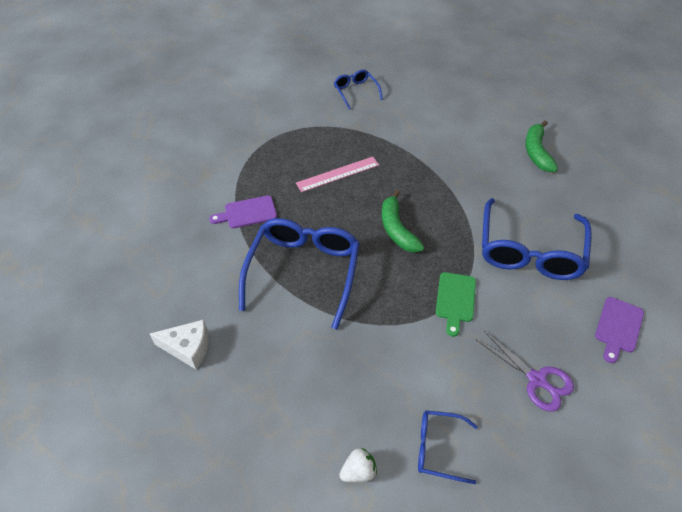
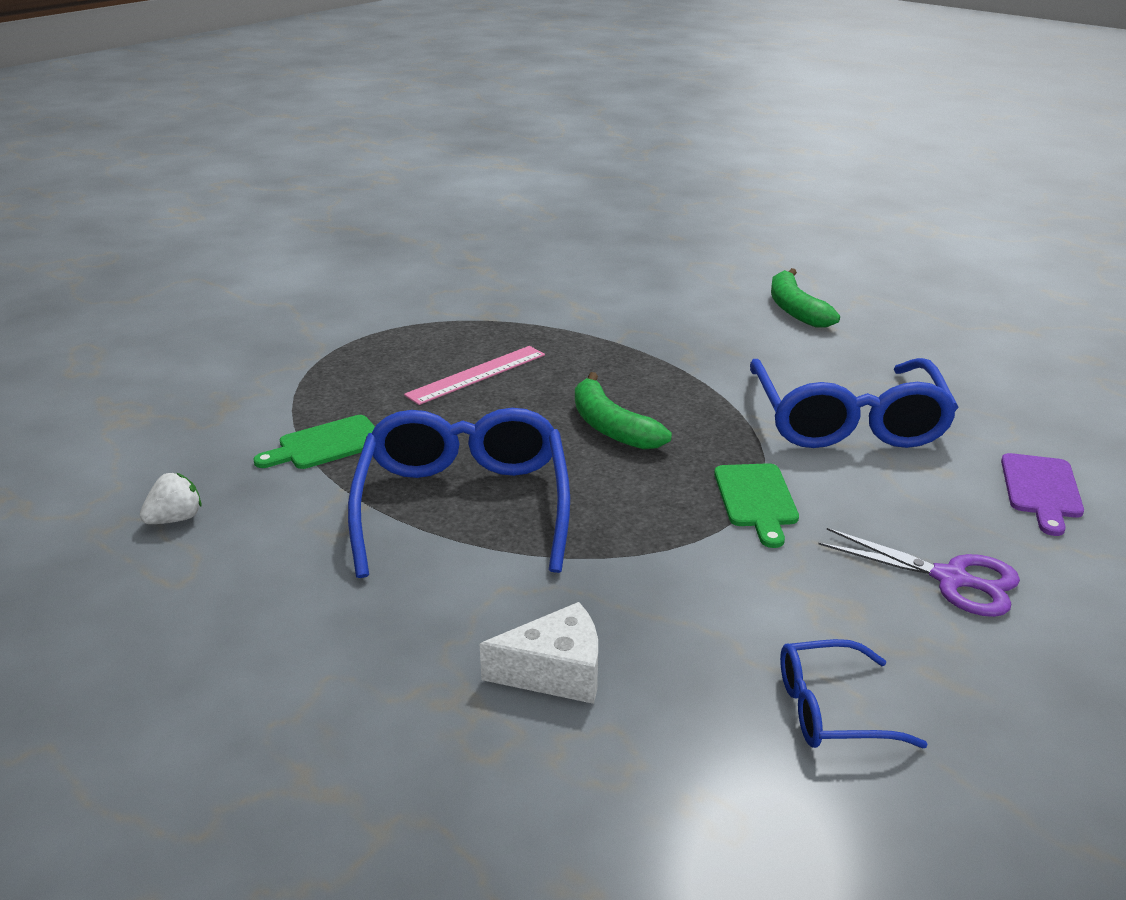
camera: 15 degrees left, 20 degrees down
(188, 348) = (266, 654): white cheese -> white cheese (555, 672)
(247, 213) = (326, 444): purple cutting board -> green cutting board
(356, 92) = (467, 278): blue glasses -> none
(358, 471) = (695, 778): white strawberry -> white strawberry (175, 519)

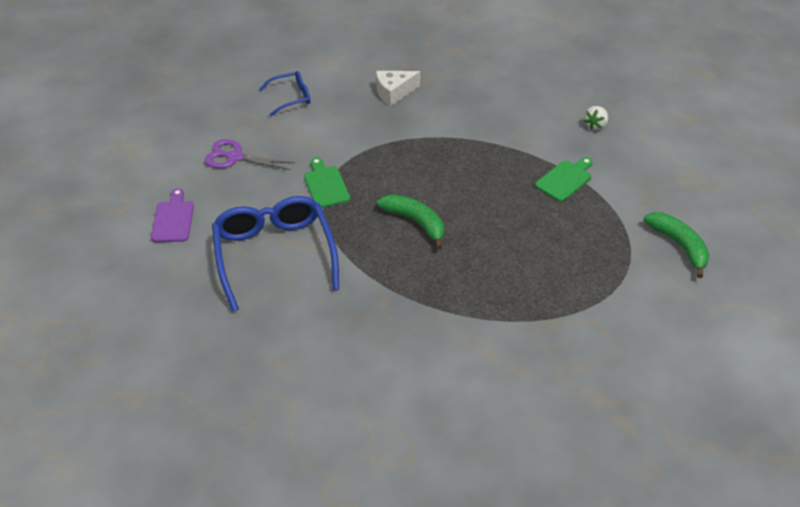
camera: 165 degrees right, 15 degrees up
(463, 506) = (469, 155): blue glasses -> none
(476, 374) = (519, 253): pink ruler -> none
(795, 309) = (309, 387): green banana -> green banana (679, 246)

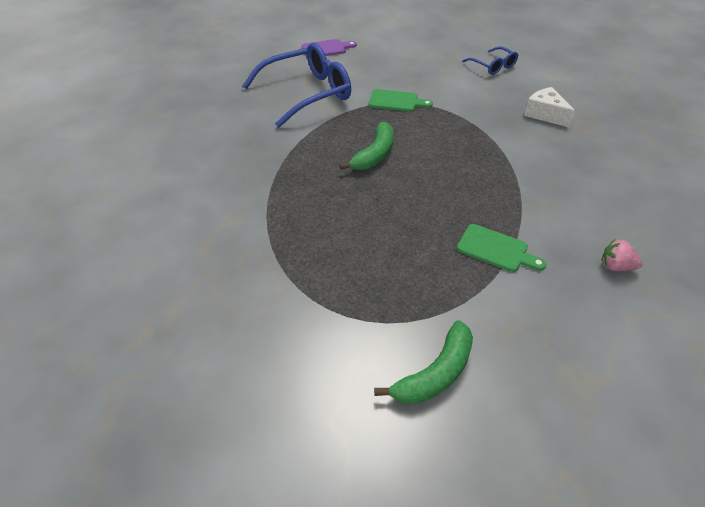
camera: 75 degrees right, 0 degrees up
(235, 157) = (404, 57): purple scissors -> none
(325, 185) = (396, 101): green cutting board -> green cutting board turned 45 degrees clockwise
(595, 125) = (615, 266): white strawberry -> pink strawberry

